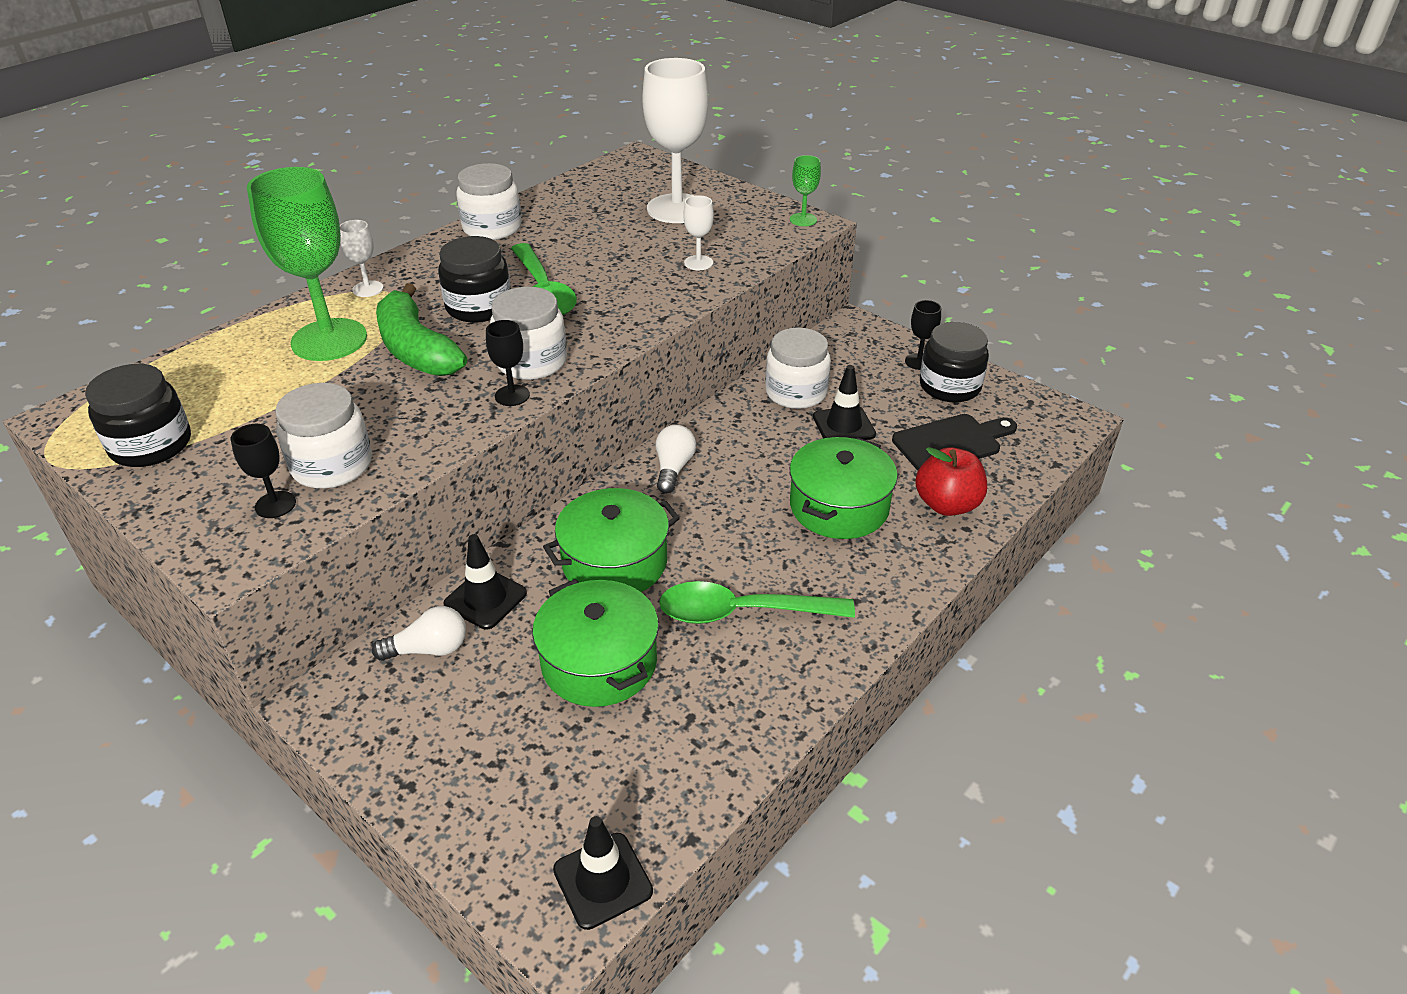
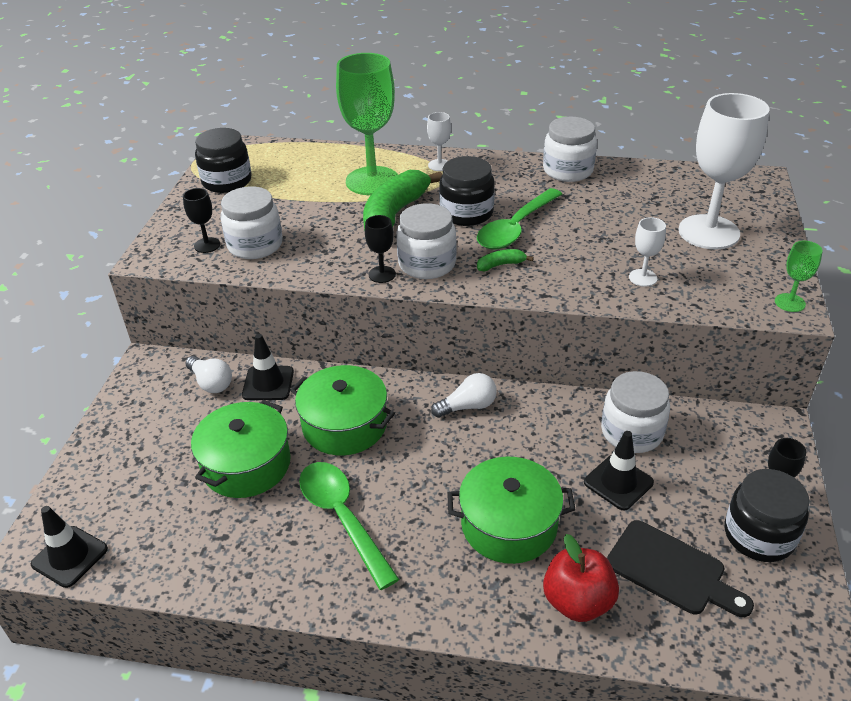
camera: 60 degrees right, 0 degrees up
(589, 322) = (501, 265): none -> green banana

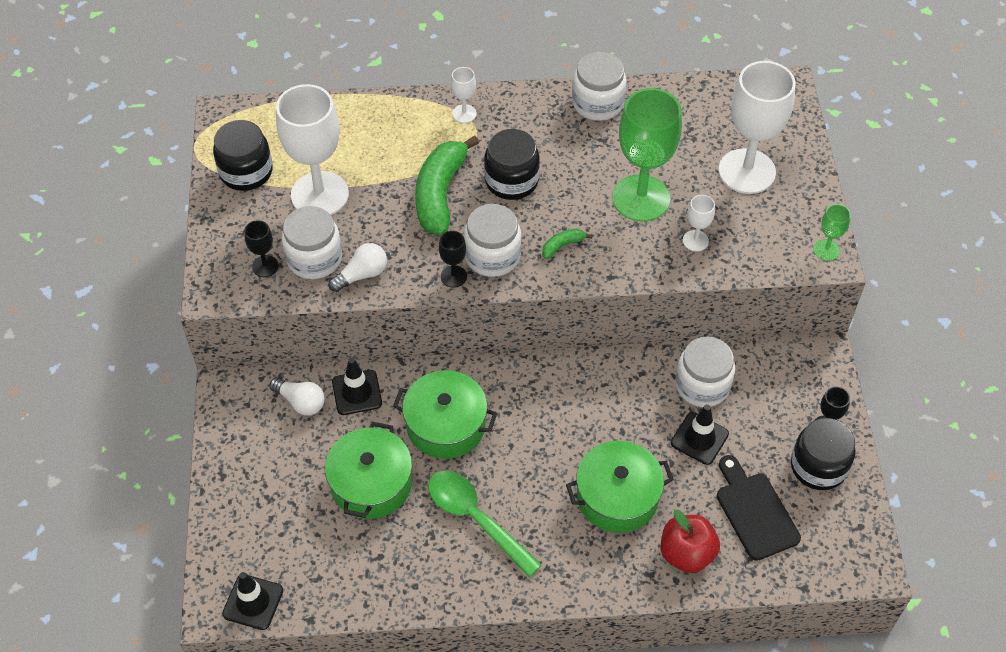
camera: 15 degrees left, 15 degrees up
(283, 203) = (320, 194): none -> white goblet
(372, 181) = (401, 148): green goblet -> green goblet (641, 198)
(468, 406) = (552, 384): white light bulb -> white light bulb (362, 275)
(515, 228) = (565, 195): green spoon -> none
(671, 570) = (754, 511): black cutting board -> black cutting board turned 135 degrees counterclockwise

